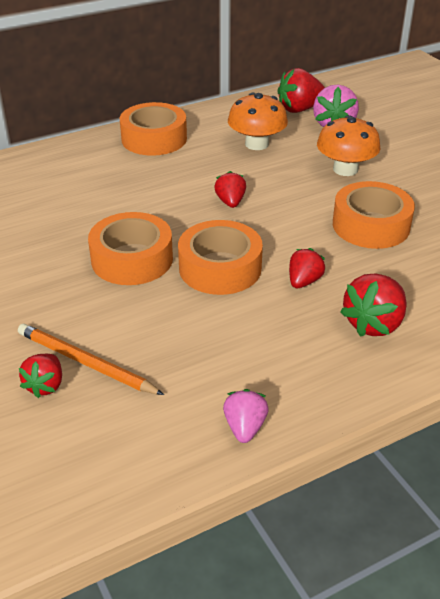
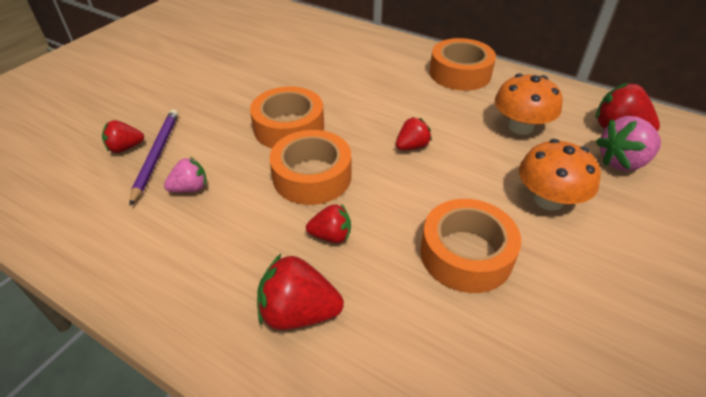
camera: 60 degrees right, 5 degrees up
(85, 363) = (156, 155): orange pencil -> purple pencil
(245, 427) = (113, 269): pink strawberry -> pink strawberry (190, 188)

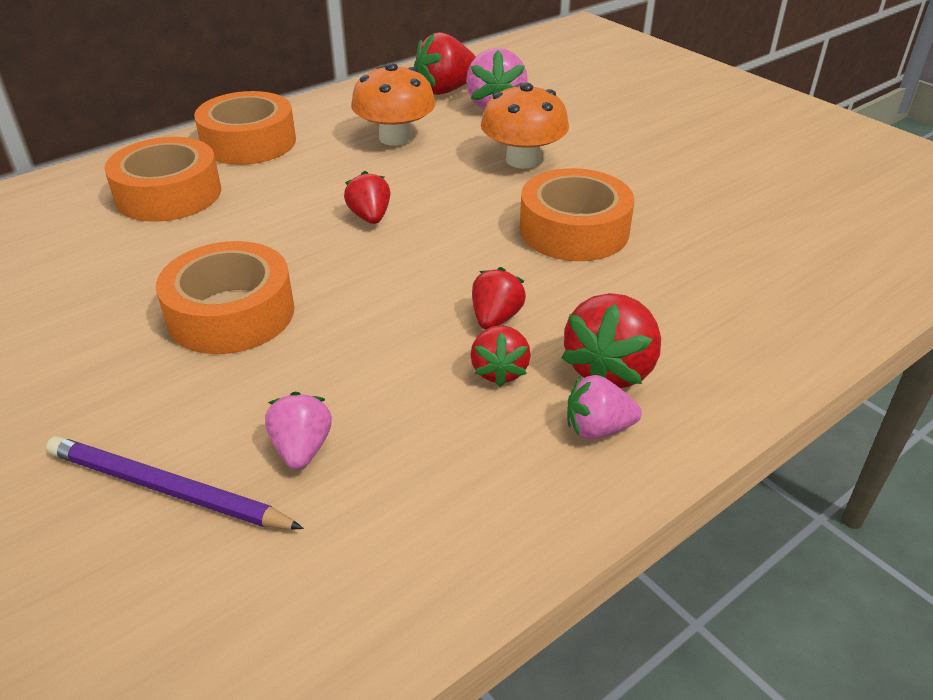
camera: 70 degrees left, 5 degrees down
(125, 148) = (99, 539): red strawberry -> red strawberry (499, 371)
(234, 317) = (597, 429): none -> pink strawberry
(312, 176) = (368, 312): orange tape -> orange tape (168, 194)

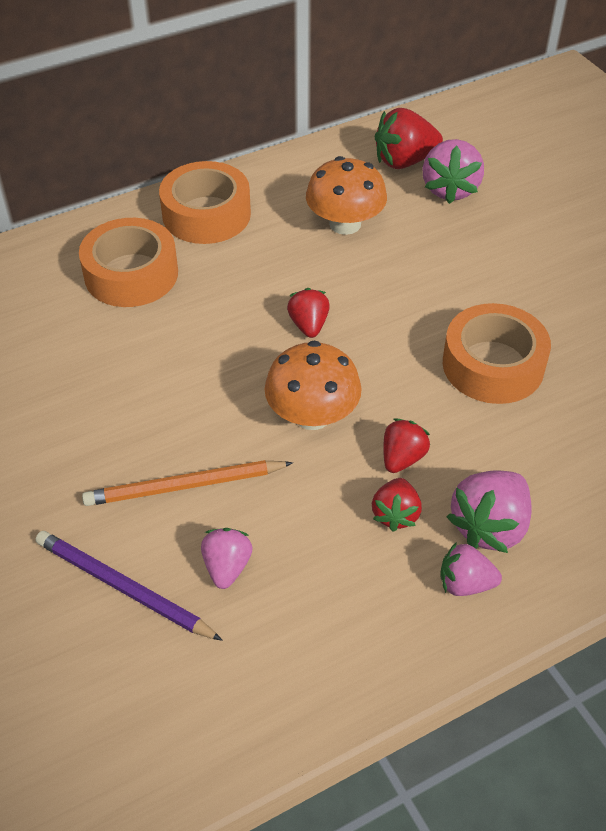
camera: 10 degrees right, 10 degrees up
(231, 313) = (179, 421): orange tape -> none
(242, 373) = (185, 486): none -> orange pencil
(523, 160) = (463, 268): orange mushroom -> orange mushroom (312, 415)
(610, 370) = (489, 526): red strawberry -> pink strawberry

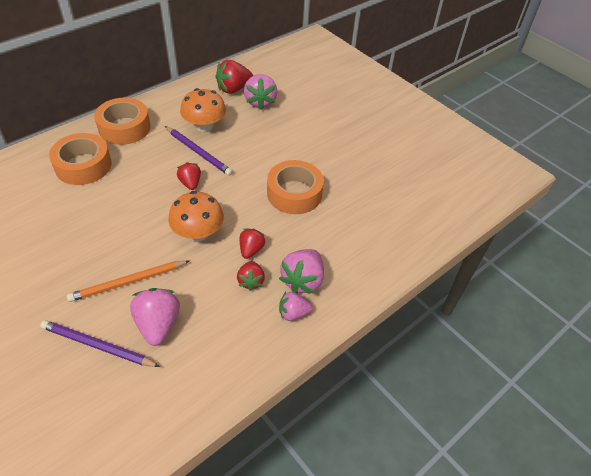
camera: 15 degrees left, 0 degrees up
(227, 567) = (158, 324): pink strawberry -> pink strawberry, size x1.61
(329, 271) = (198, 152): none -> purple pencil

